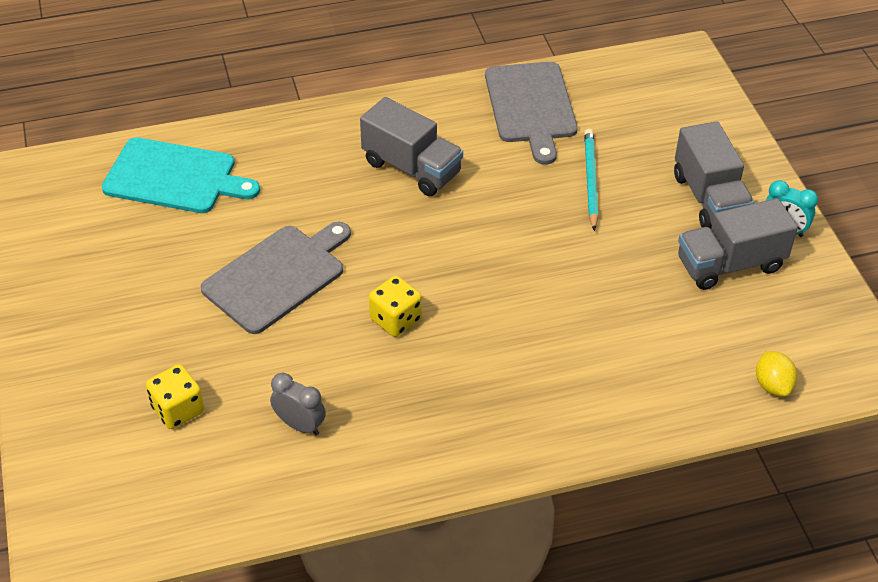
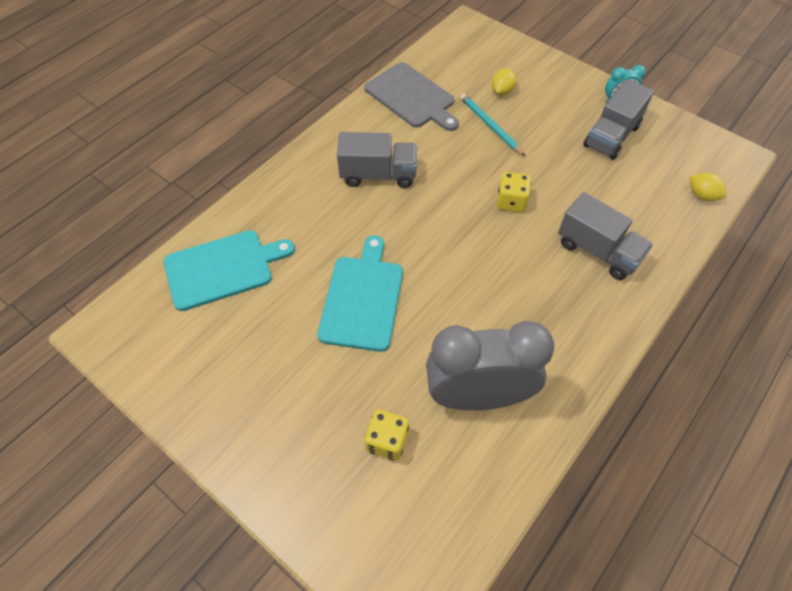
camera: 35 degrees left, 10 degrees up
(278, 276) = (362, 298): grey cutting board -> turquoise cutting board
(300, 425) = (477, 396): grey clock -> grey clock, size x2.36
(395, 319) = (466, 282): yellow dice -> yellow dice (511, 202)
(646, 150) = (502, 91): none -> yellow lemon
(709, 198) = (563, 103): grey truck -> grey truck (597, 251)

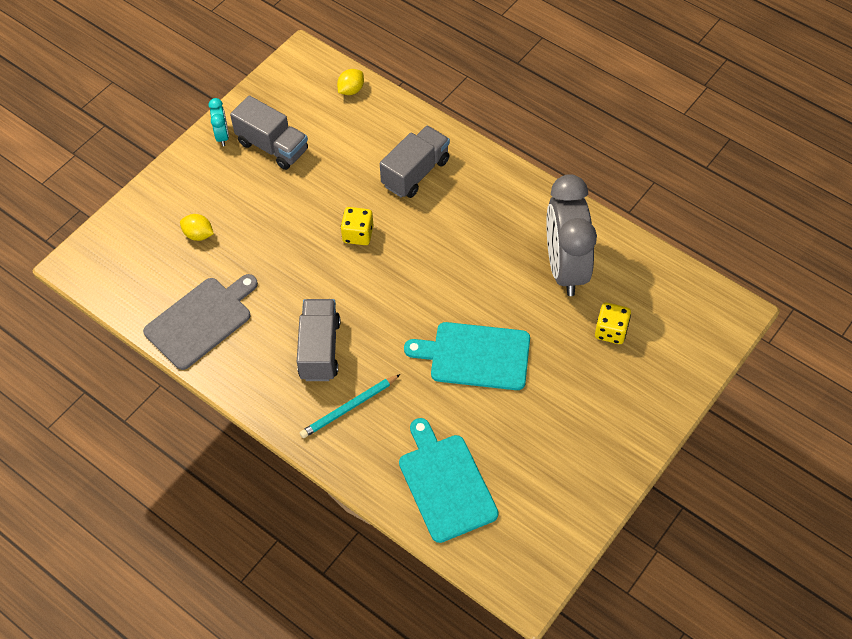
camera: 90 degrees left, 0 degrees up
(490, 126) = (252, 247): turquoise pencil -> turquoise pencil (349, 408)

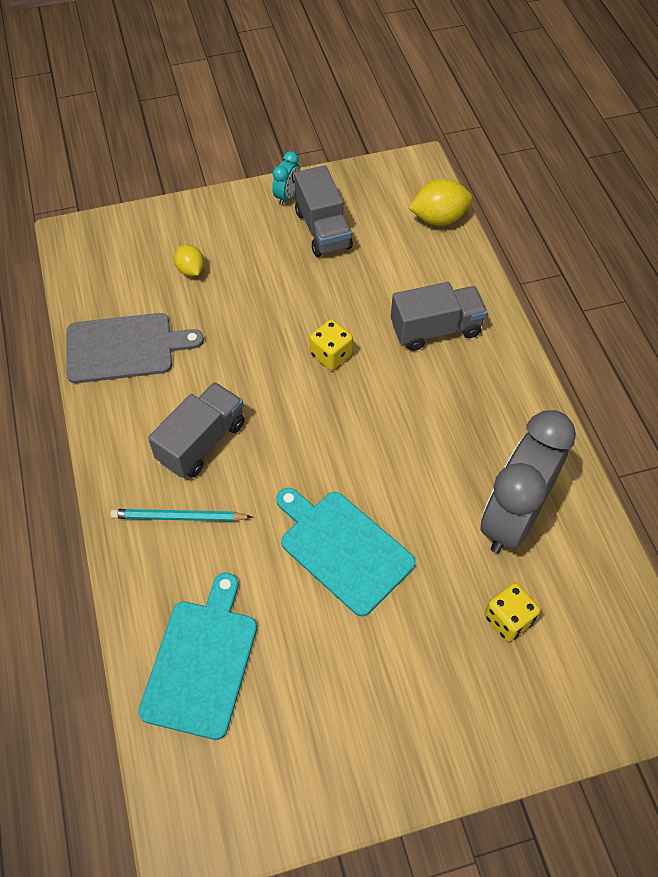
camera: 35 degrees right, 0 degrees up
(351, 90) = (438, 218): yellow lemon -> yellow lemon, size x1.61

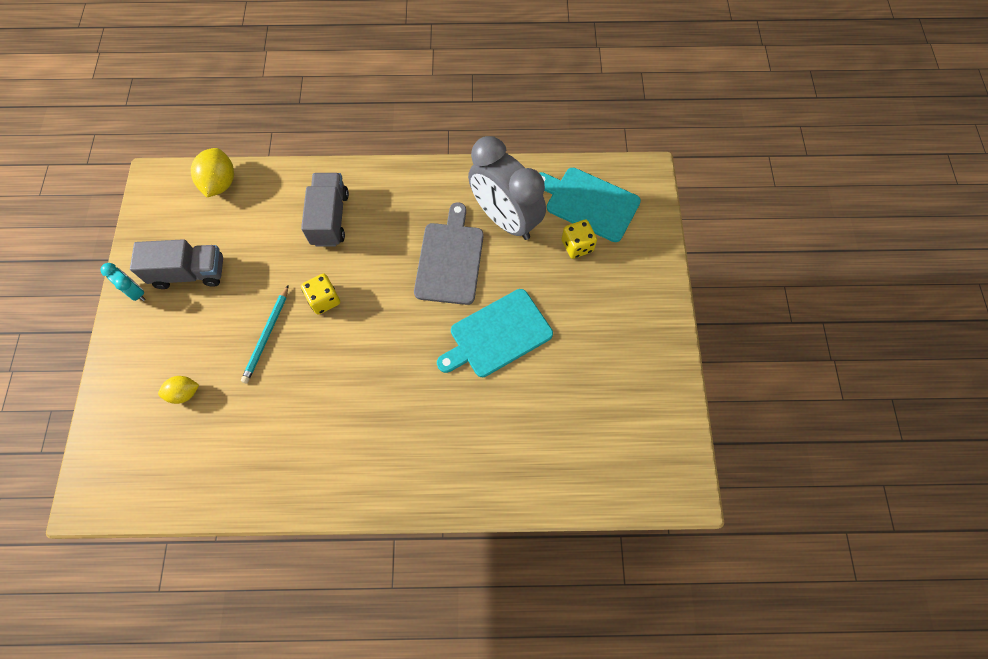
camera: 75 degrees left, 10 degrees up
(125, 348) = (249, 467): grey cutting board -> grey cutting board (450, 259)
(179, 517) = (436, 450): turquoise pencil -> turquoise pencil (267, 335)
(201, 662) = (560, 455): turquoise cutting board -> turquoise cutting board (589, 203)
(202, 442) = (371, 418): grey truck -> none

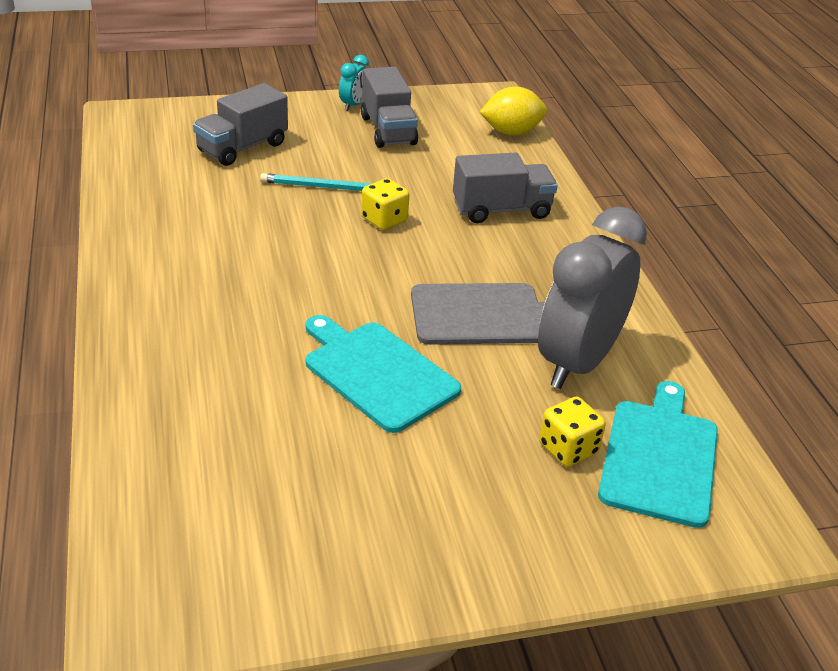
camera: 75 degrees right, 30 degrees down
(184, 393) = (242, 147): yellow lemon -> grey truck

